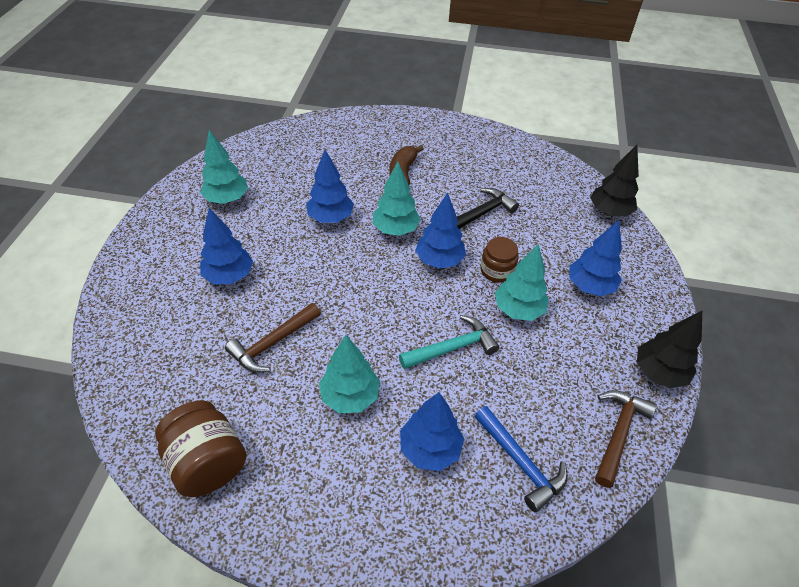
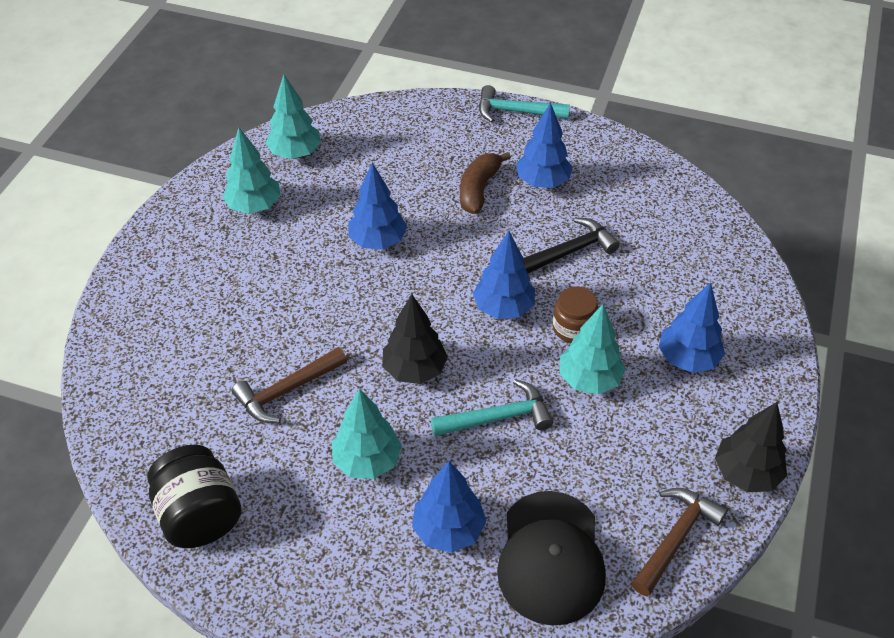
camera: 10 degrees right, 0 degrees up
(208, 462) = (200, 515): brown jar -> black jar
(229, 276) = (246, 305): blue tree -> blue tree (542, 182)
(395, 229) = (456, 263): turquoise tree -> turquoise tree (295, 153)
(419, 118) = (515, 112): none -> turquoise hammer
(521, 463) = (551, 557): blue hammer -> black cap
(609, 212) = (740, 262): black tree -> black tree (414, 370)

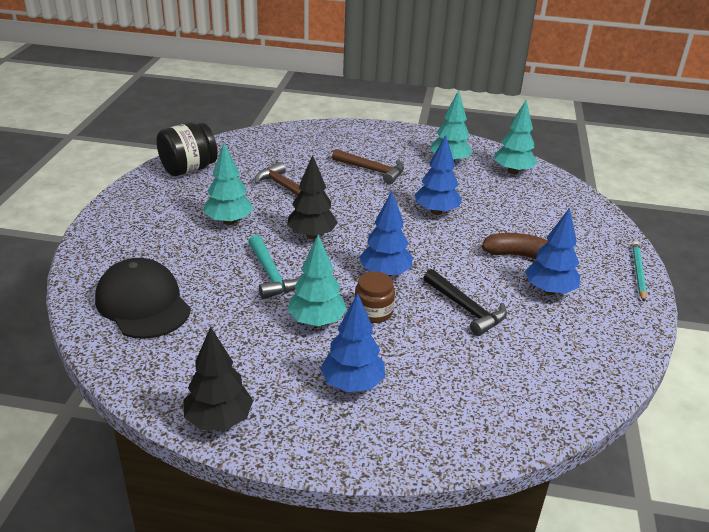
camera: 80 degrees right, 15 degrees down
(448, 530) = (171, 257): blue tree -> none
(515, 112) = (638, 272): turquoise hammer -> turquoise pencil
(551, 557) = (143, 303): black cap -> black cap turned 60 degrees clockwise
(675, 538) = (153, 371): brown hammer -> brown hammer (372, 170)

